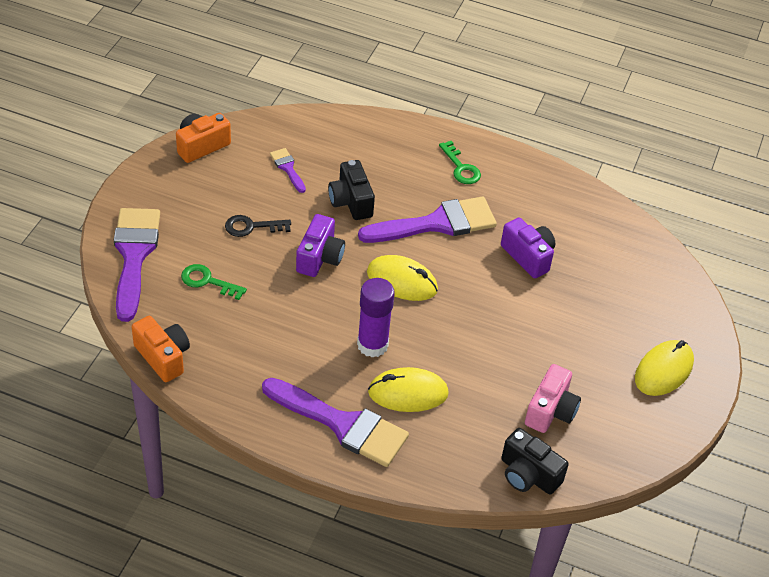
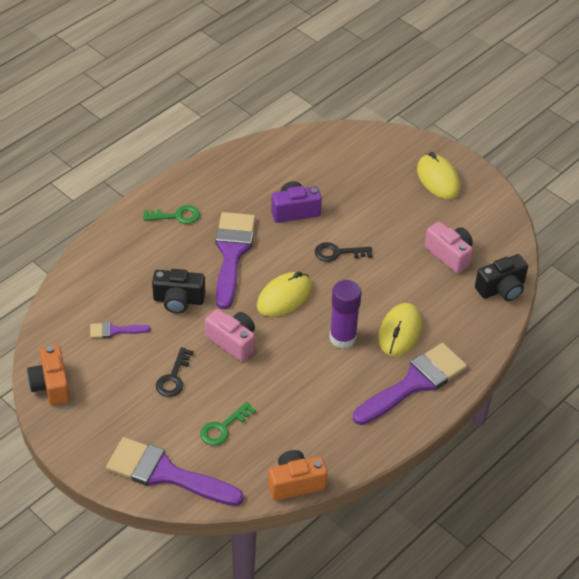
camera: 65 degrees left, 0 degrees up
(320, 258) = (233, 342): purple camera -> pink camera
(490, 309) = (338, 253): none -> black key

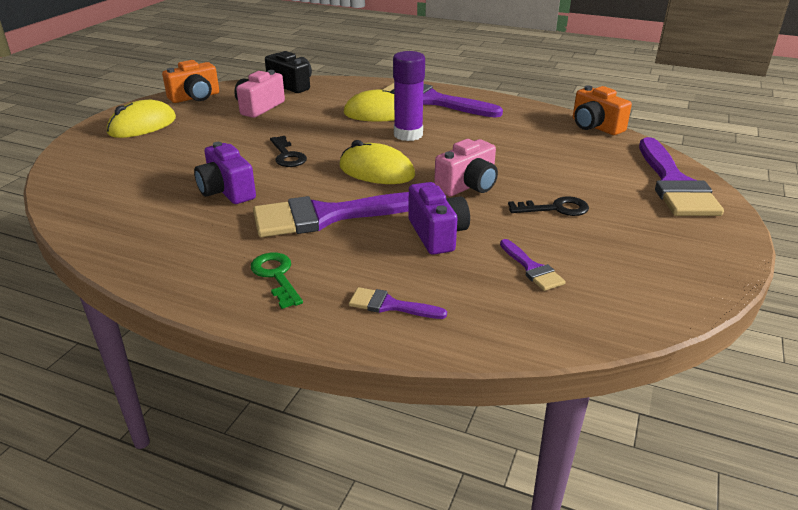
camera: 110 degrees left, 15 degrees down
(51, 385) = (673, 293): orange camera -> orange camera (195, 97)
(120, 255) = (390, 305): none -> purple brush
(178, 300) = (437, 234): black camera -> purple camera
(223, 428) = (582, 168): green key -> none
(233, 342) = (468, 186): pink camera -> pink camera turned 150 degrees counterclockwise

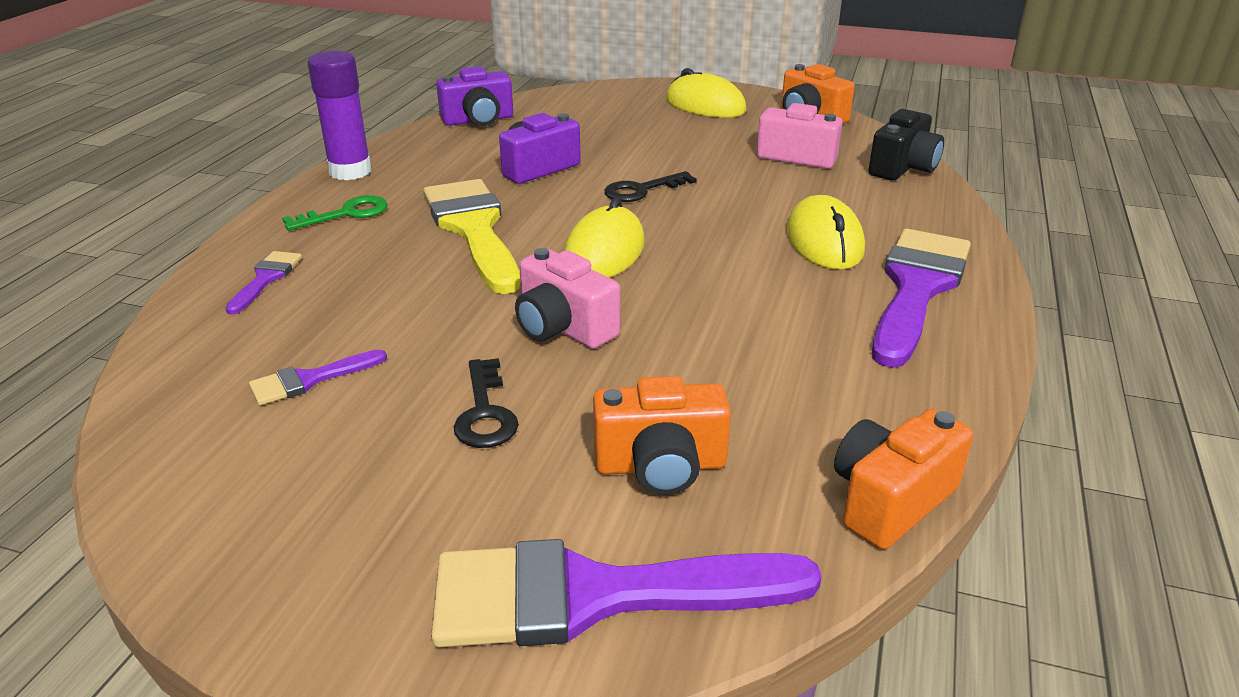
camera: 85 degrees right, 0 degrees up
(327, 216) = (473, 229): purple brush -> yellow brush
(408, 135) = (746, 271): purple glue stick -> purple glue stick (350, 171)
(437, 234) = (417, 304): purple camera -> purple camera (478, 120)
(587, 167) = (660, 466): none -> orange camera

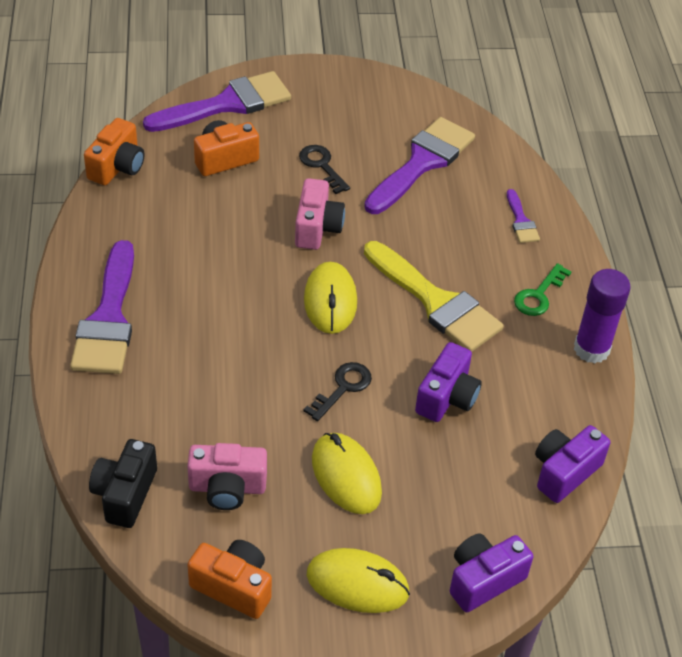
camera: 155 degrees right, 15 degrees up
(310, 380) = (422, 162): purple brush -> purple brush, size x2.17
(563, 328) = (317, 228): pink camera -> pink camera turned 75 degrees clockwise
(603, 94) = (483, 580): none -> purple camera
(824, 241) = (179, 356): yellow mouse -> yellow mouse (346, 476)

